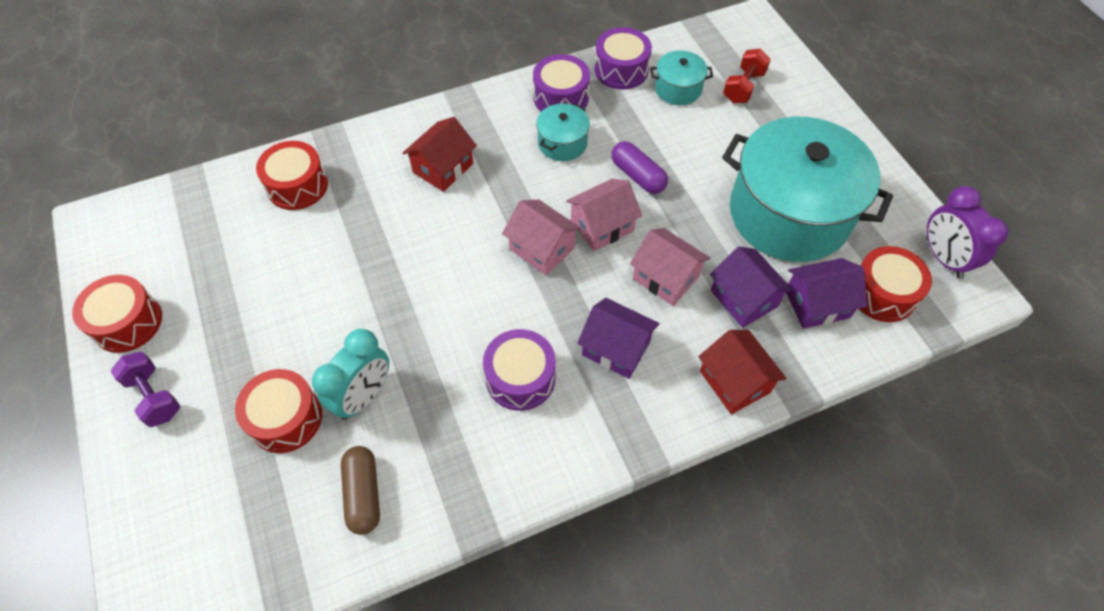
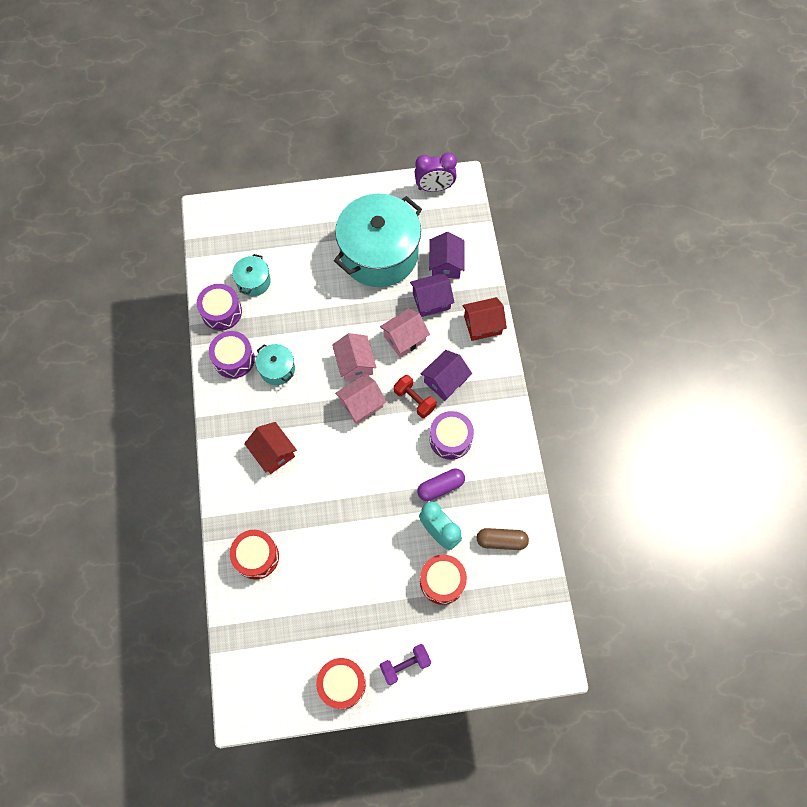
camera: 75 degrees left, 10 degrees up
(638, 176) = (321, 330): purple capsule -> purple capsule (440, 487)
(743, 87) = (266, 241): red dumbbell -> red dumbbell (414, 400)
(882, 293) = (448, 228): red drum -> none

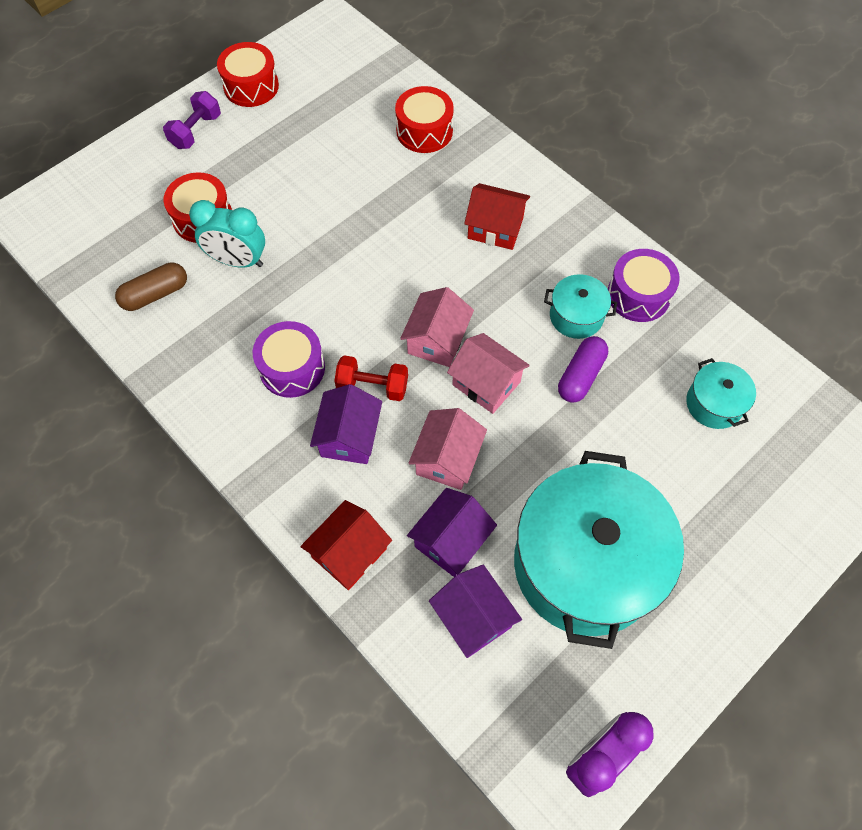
camera: 145 degrees right, 5 degrees down
(221, 312) = (711, 339): purple drum -> none
(440, 487) = (268, 307): purple capsule -> purple capsule (581, 376)

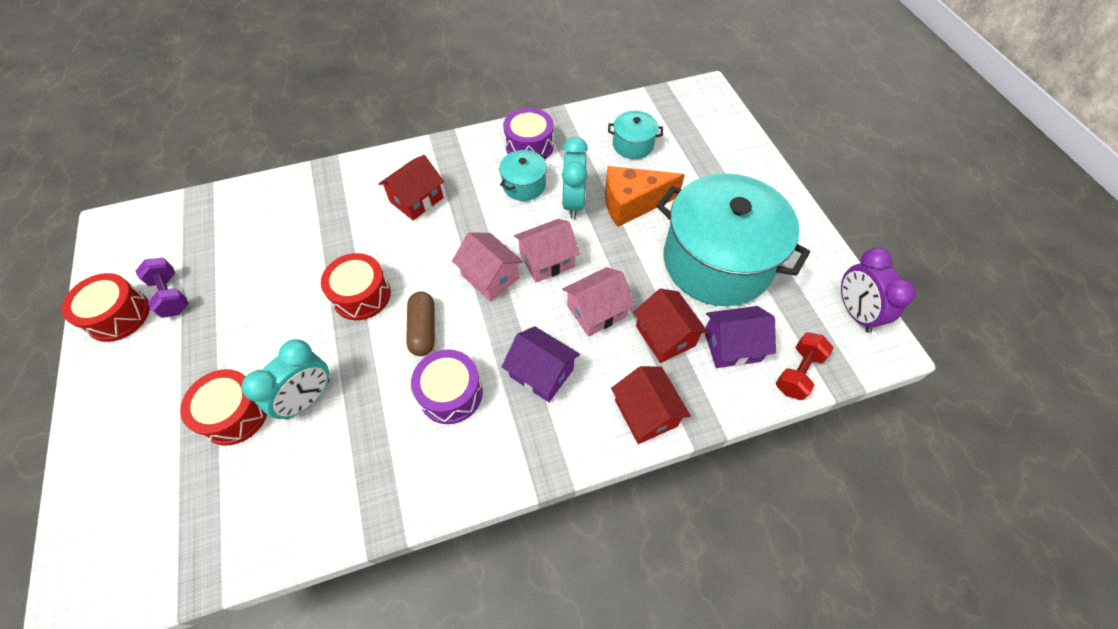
camera: 65 degrees left, 5 degrees down
(155, 294) = (289, 490): brown capsule -> brown capsule (423, 329)
(196, 131) = (125, 383): purple dumbbell -> purple dumbbell (171, 295)
(372, 386) = (505, 338): red dumbbell -> red dumbbell (798, 372)
(424, 131) = (289, 207): red drum -> red drum (361, 295)
(447, 459) = (596, 311): pink house -> pink house turned 75 degrees counterclockwise
(451, 540) = (665, 336): purple house -> red house
(581, 376) = (573, 203): purple capsule -> turquoise clock
(617, 438) = (632, 204): none -> orange cheese

